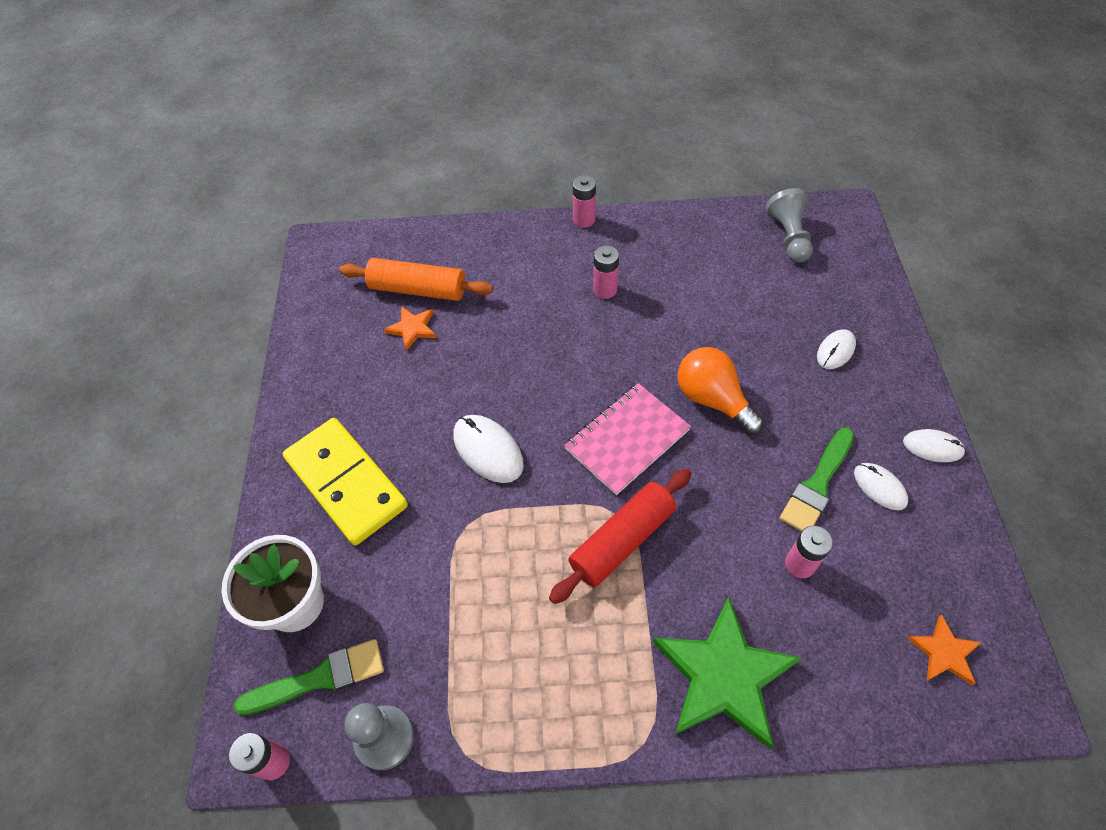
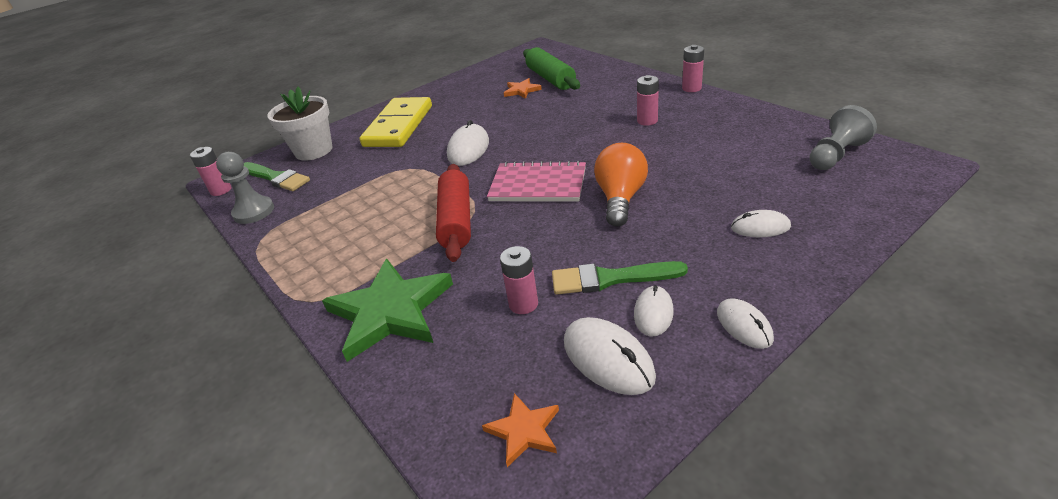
camera: 55 degrees right, 20 degrees down
(418, 289) = (550, 78): orange rolling pin -> green rolling pin
(622, 540) = (456, 220): red rolling pin -> red rolling pin turned 75 degrees clockwise
(907, 550) = (608, 359): none -> white mouse

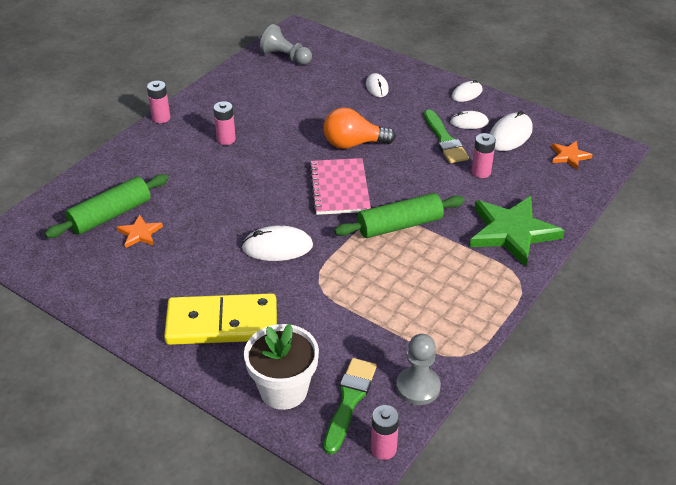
camera: 110 degrees left, 5 degrees up
(456, 220) = (399, 225): red rolling pin -> green rolling pin

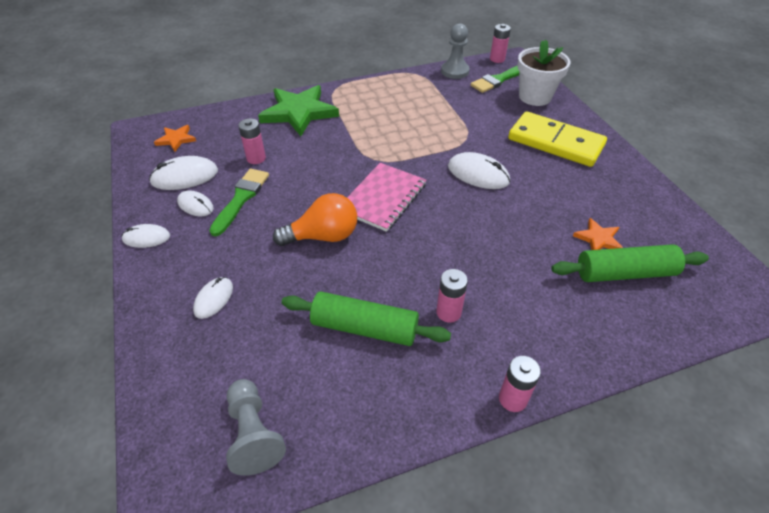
camera: 145 degrees left, 5 degrees up
(353, 144) = (323, 236): orange light bulb -> orange light bulb turned 45 degrees counterclockwise
(399, 225) = (368, 149): green rolling pin -> green rolling pin (365, 328)

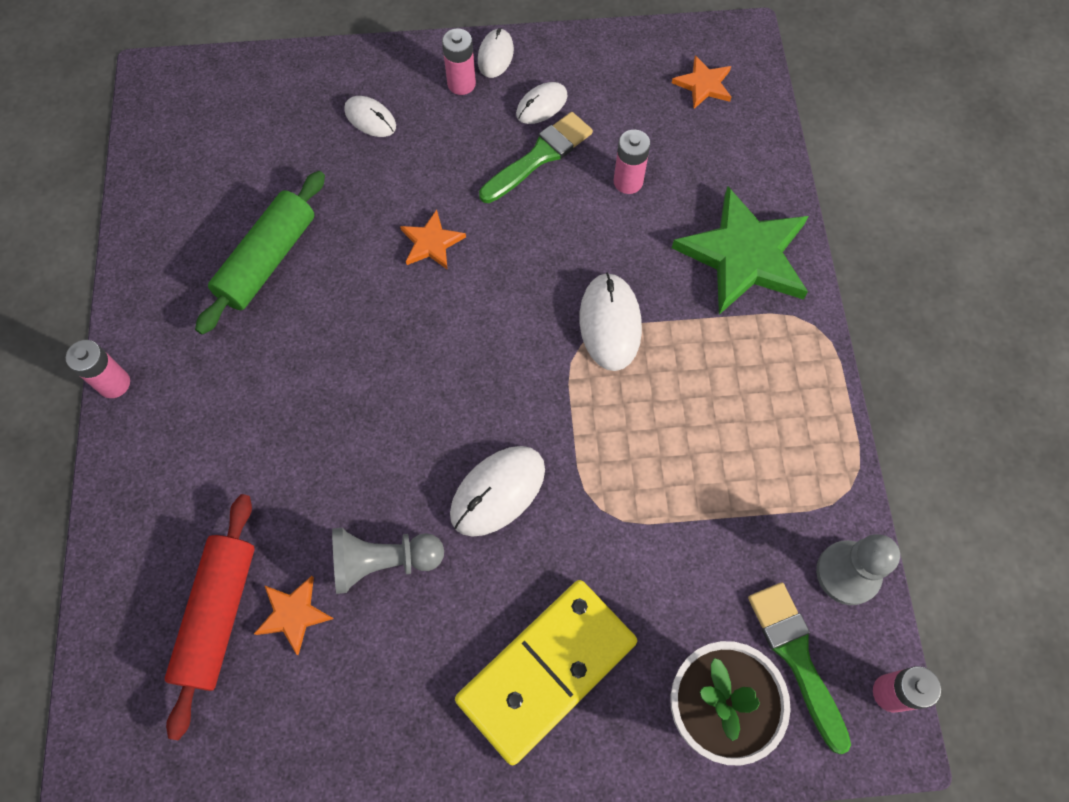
camera: 105 degrees right, 20 degrees up
(185, 176) = (608, 94): white mouse -> white mouse (610, 323)
(241, 198) = (539, 156): green brush -> green brush turned 75 degrees counterclockwise
(253, 434) = (189, 143): grey pawn -> grey pawn (383, 562)
(323, 236) = (431, 243): orange light bulb -> orange star
(383, 198) = (484, 333): pink notebook -> none
(448, 312) = (251, 356): pink battery -> pink battery (461, 84)
(624, 273) = (218, 615): green rolling pin -> red rolling pin

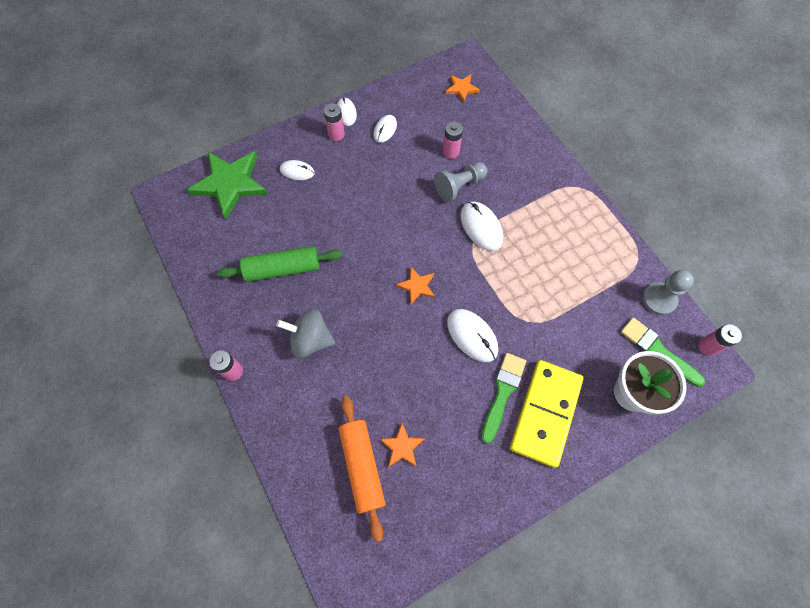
camera: 25 degrees left, 0 degrees up
(218, 615) = (362, 466): red rolling pin -> orange rolling pin
(249, 386) = (310, 340): none -> grey spinning top
(267, 260) = (283, 269): green rolling pin -> green rolling pin turned 75 degrees clockwise
(383, 562) = (433, 398): grey pawn -> grey pawn (459, 186)
(431, 243) = (367, 223): orange star -> orange star (417, 286)
(498, 491) = (472, 336): white mouse -> white mouse turned 60 degrees counterclockwise
(539, 156) = (398, 156): green brush -> green brush (502, 393)
(744, 255) = (528, 166): green star -> green star (230, 184)

